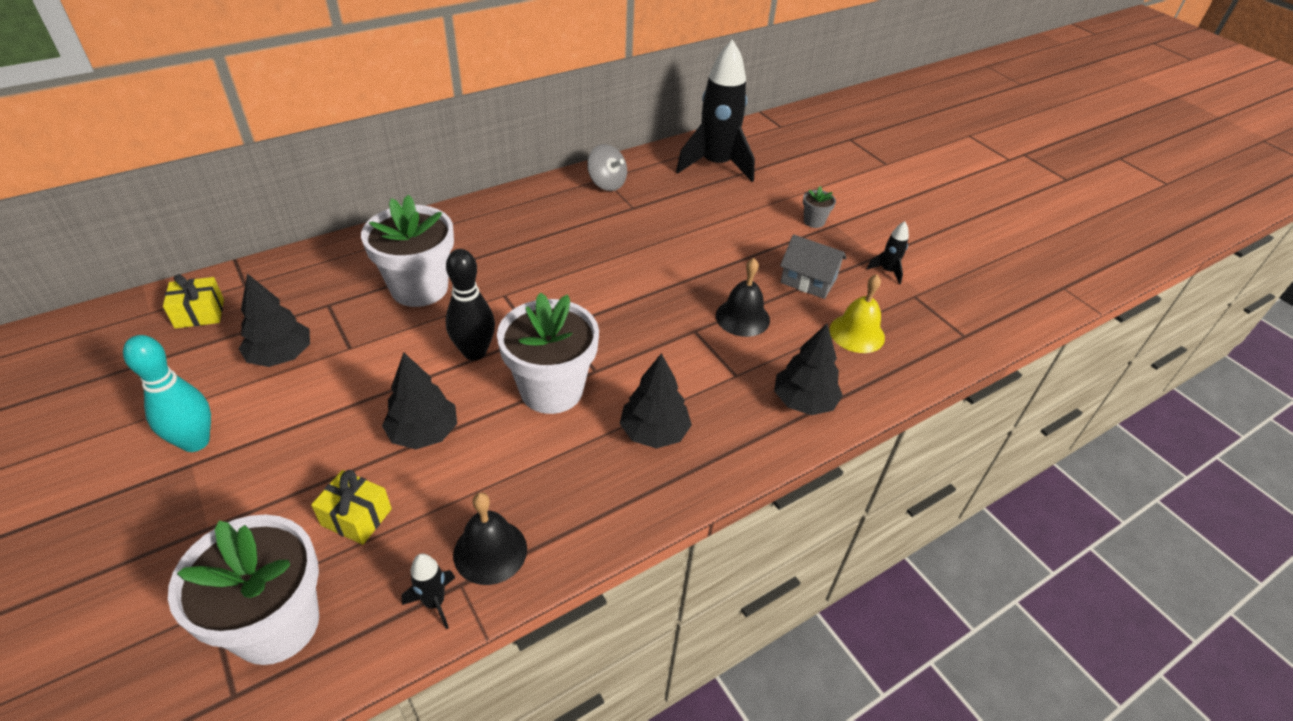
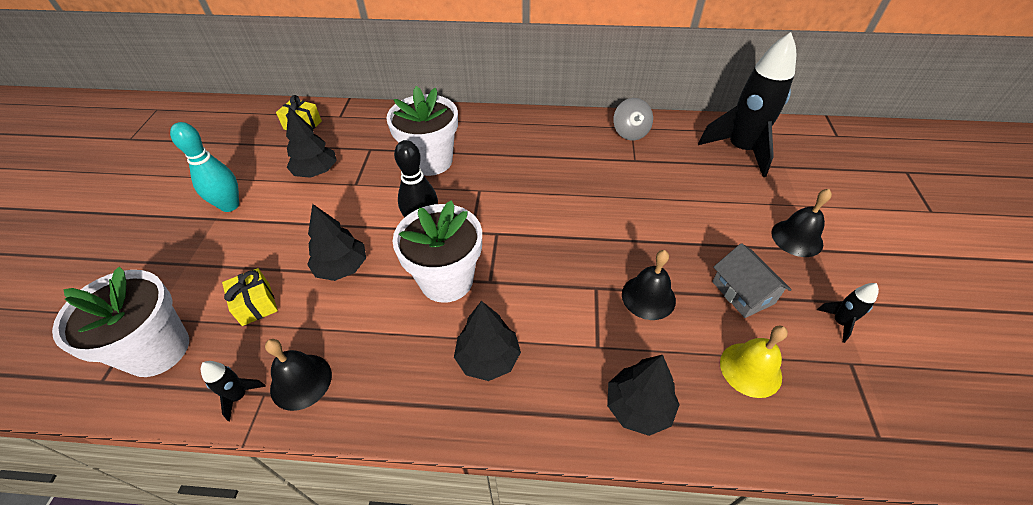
camera: 40 degrees right, 5 degrees up
(814, 221) = (797, 238): grey flower pot -> black bell

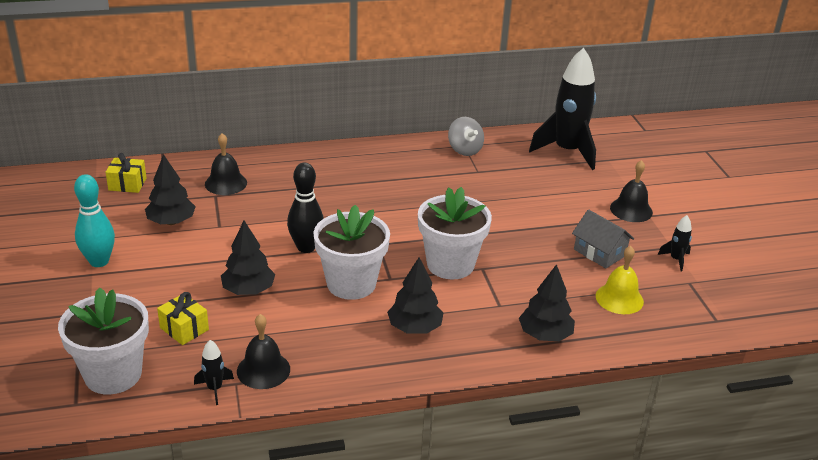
camera: 20 degrees left, 15 degrees down
(431, 161) = (284, 197): white flower pot -> white flower pot (450, 264)
(648, 297) = (527, 267): black bell -> black bell (226, 183)

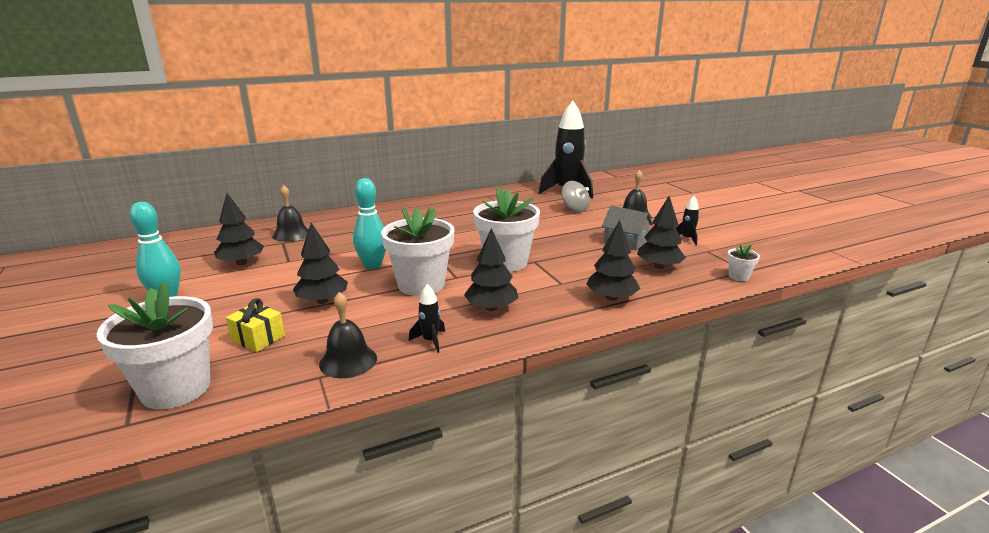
camera: 10 degrees left, 10 degrees down
(127, 184) = (198, 243): yellow gift -> none
(215, 389) = (296, 385): black rocket -> black rocket (430, 341)
(306, 247) = (373, 266): black bowling pin -> turquoise bowling pin
(464, 150) = (489, 197): grey spinning top -> grey spinning top (574, 209)
(619, 298) = (659, 267): yellow bell -> black tree
(703, 327) = (739, 276): none -> white flower pot

